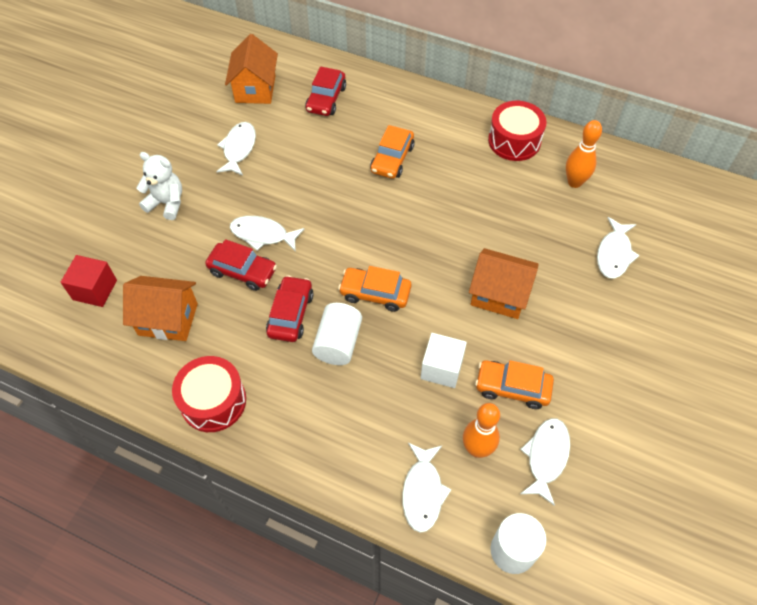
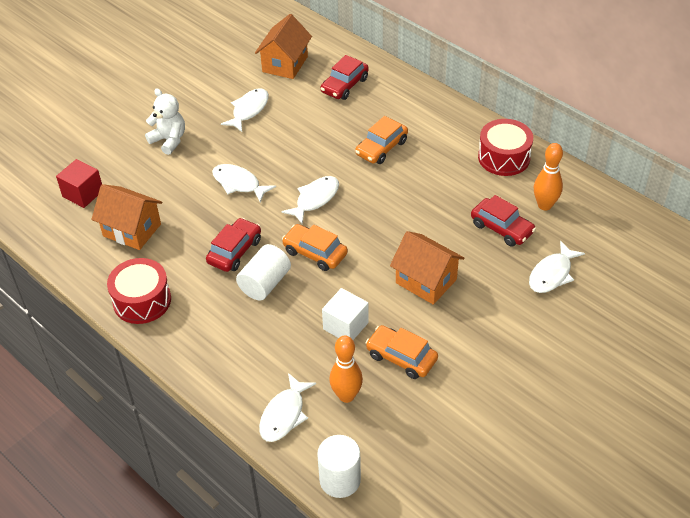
camera: 20 degrees right, 10 degrees down
(242, 271) = (209, 208): red car -> red car (502, 228)
(546, 457) = (405, 418): white fish -> white fish (315, 199)

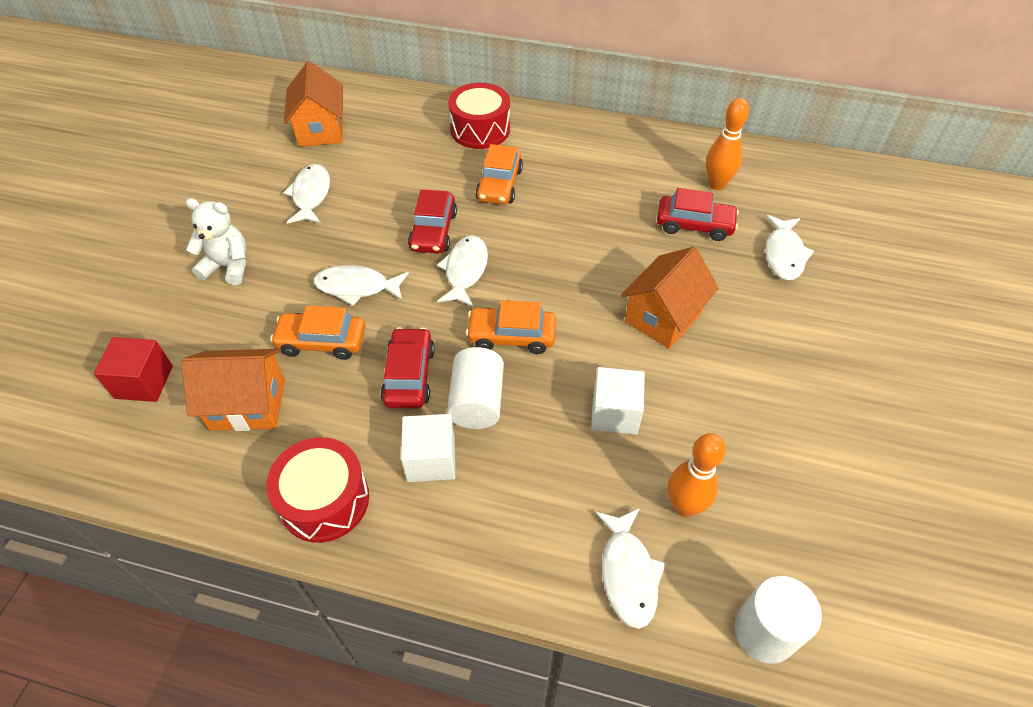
camera: 30 degrees left, 5 degrees up
(215, 304) = (431, 459): none -> white cube
(344, 85) = (408, 131): red car -> red car (433, 231)
(401, 357) = (708, 423): orange car -> orange car (322, 341)
(426, 281) = (663, 317): orange house -> orange house turned 60 degrees counterclockwise
(504, 157) = (636, 150): red drum -> red drum (480, 129)

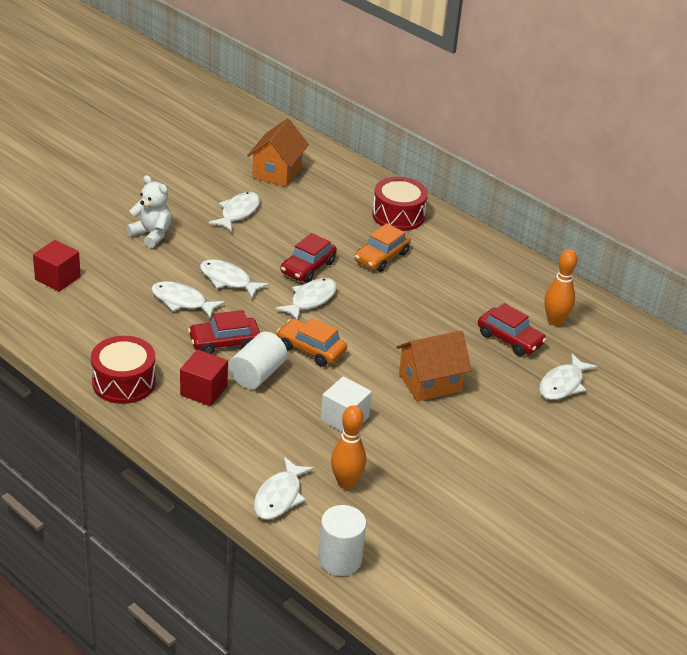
camera: 25 degrees right, 15 degrees down
(248, 404) = (112, 316): orange house -> none
(322, 341) = (182, 301): orange car -> white fish
(409, 375) = (224, 342): red car -> red car turned 135 degrees counterclockwise
(431, 459) = (203, 390): white cube -> red cube

